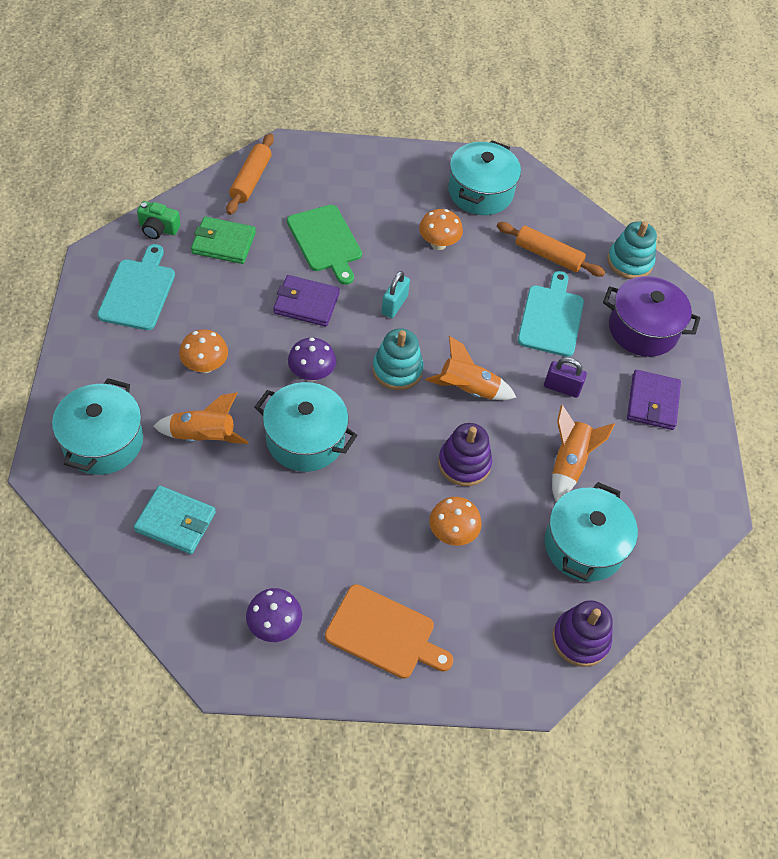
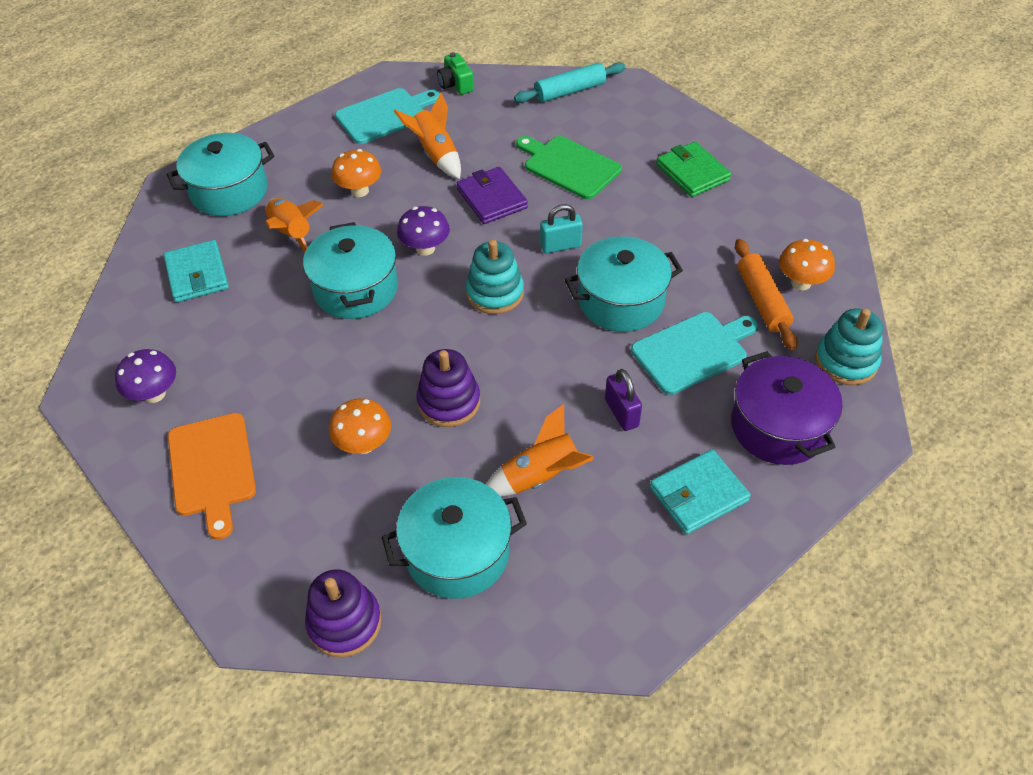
camera: 55 degrees right, 5 degrees down
(223, 243) = (489, 120): green wallet -> green wallet (692, 172)
(250, 180) = (570, 91): orange rolling pin -> turquoise rolling pin
(325, 241) = (569, 166): green cutting board -> green cutting board turned 105 degrees clockwise
(438, 244) = (665, 226): orange mushroom -> orange mushroom (800, 283)
(468, 389) = (533, 350): orange rocket -> orange rocket (436, 155)
(480, 192) = (764, 212): turquoise pot -> turquoise pot (621, 301)
(652, 402) = (698, 494): purple wallet -> turquoise wallet

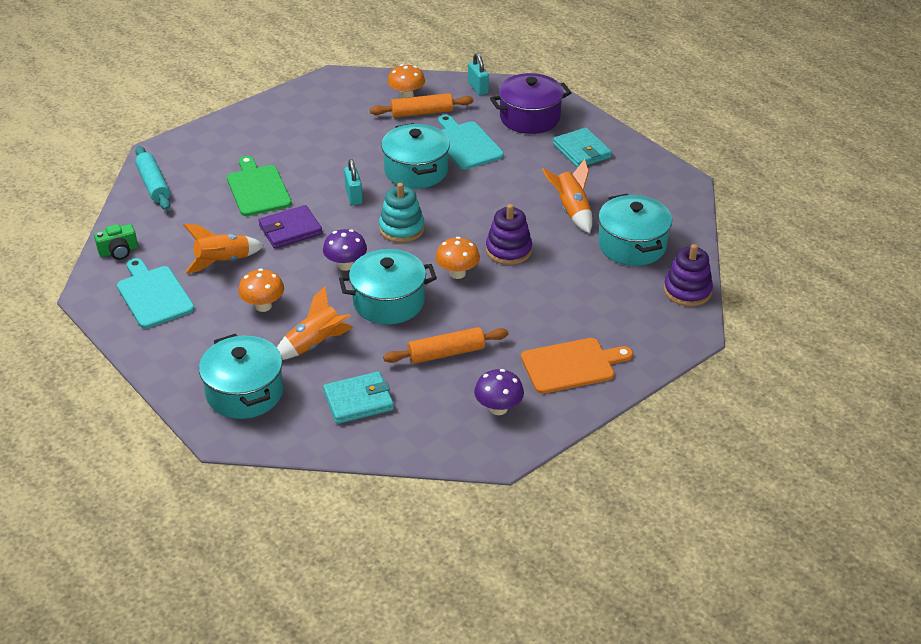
camera: 90 degrees left, 10 degrees down
(258, 344) = (446, 353): none -> orange rolling pin
(364, 444) = (547, 289): orange mushroom -> orange mushroom (457, 273)
(569, 166) = (258, 189): green cutting board -> green cutting board turned 120 degrees clockwise
(621, 413) = (519, 176): purple padlock -> none
(692, 172) = (281, 130): green wallet -> none
(846, 361) = (478, 88): turquoise stacking toy -> turquoise padlock

